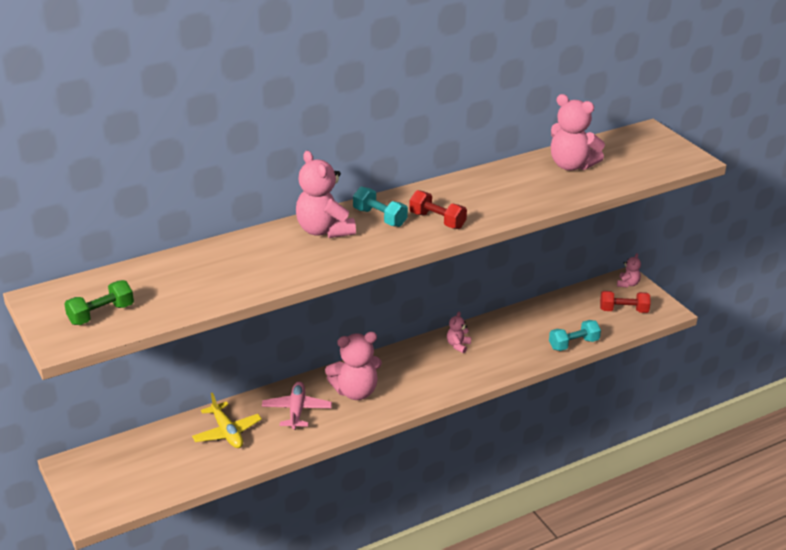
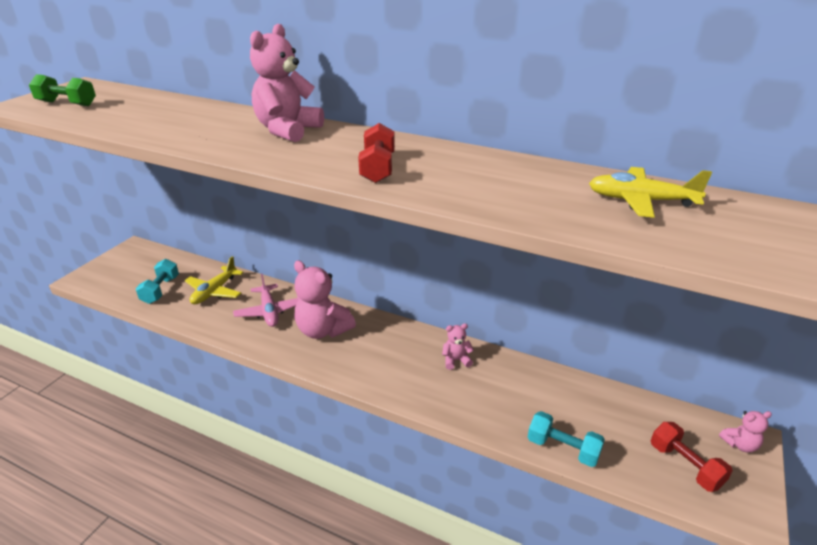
camera: 55 degrees right, 0 degrees up
(297, 410) = (269, 311): pink plane -> pink plane turned 105 degrees clockwise
(380, 217) = (344, 143): turquoise dumbbell -> turquoise dumbbell (160, 290)
(571, 165) = (641, 201): pink teddy bear -> yellow plane

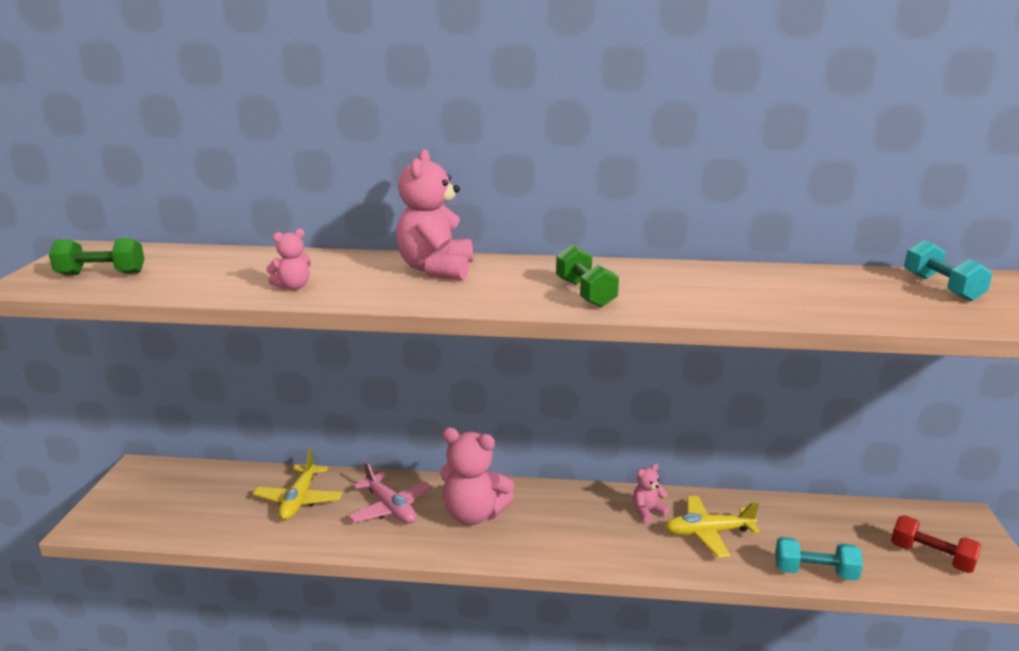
camera: 20 degrees left, 10 degrees down
(160, 290) = (220, 514): turquoise dumbbell -> turquoise dumbbell (941, 287)
(378, 168) = (585, 293): red dumbbell -> green dumbbell
(641, 201) = (858, 287): yellow plane -> yellow plane (708, 533)
(740, 444) = (962, 525): pink teddy bear -> pink teddy bear (293, 287)

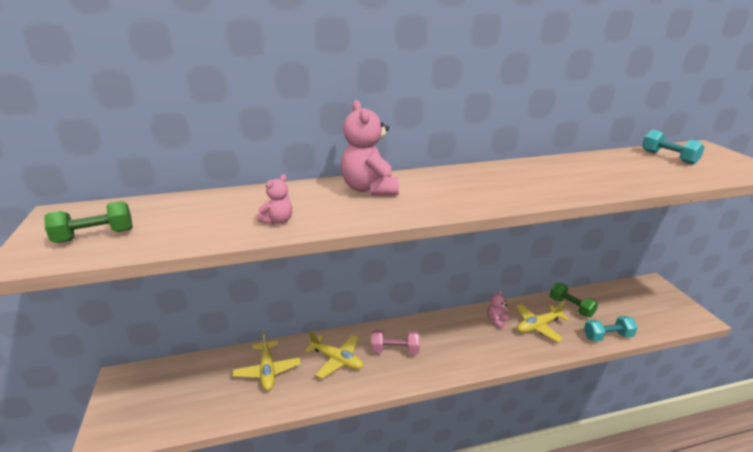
camera: 20 degrees left, 5 degrees up
(390, 508) = (337, 360): pink plane -> yellow plane
(473, 514) = (395, 350): pink teddy bear -> pink dumbbell
(585, 293) = (487, 192): green dumbbell -> green dumbbell (571, 307)
(931, 557) = (654, 311): red dumbbell -> none

